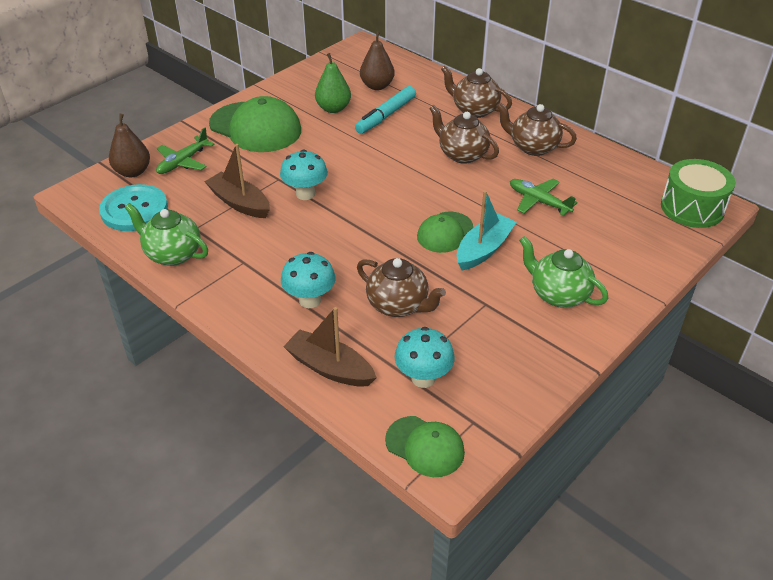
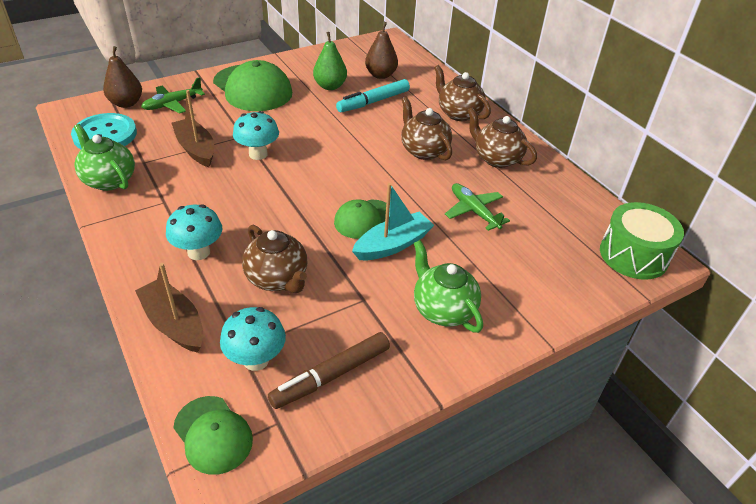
camera: 15 degrees right, 0 degrees up
(495, 373) = (331, 375): none -> brown marker

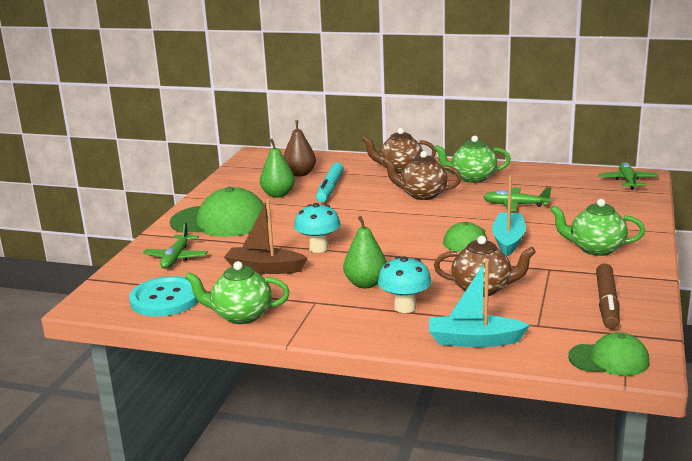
camera: 40 degrees left, 20 degrees down
(126, 103) = (132, 276): brown pear -> none
(174, 323) = (474, 340): brown boat -> turquoise boat
(220, 210) = (366, 284): none -> green pear
(256, 360) = (556, 323): turquoise mushroom -> none
(496, 158) = (472, 178): brown teapot -> green teapot
(633, 255) = (628, 181): green drum -> green plane

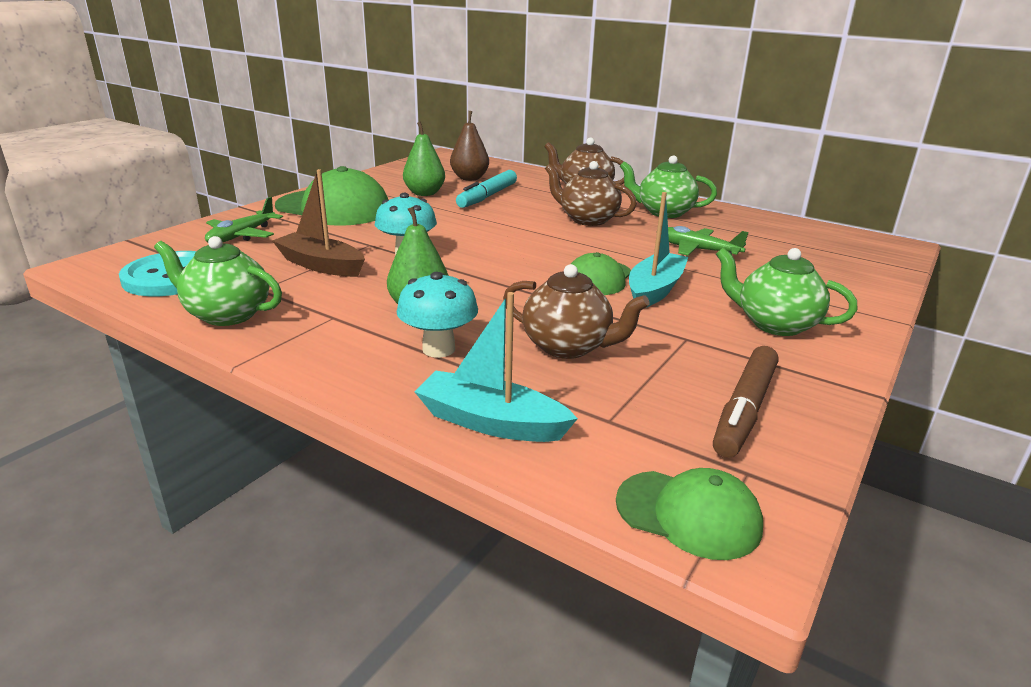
camera: 15 degrees right, 5 degrees up
(628, 181) = (871, 248): green plane -> none

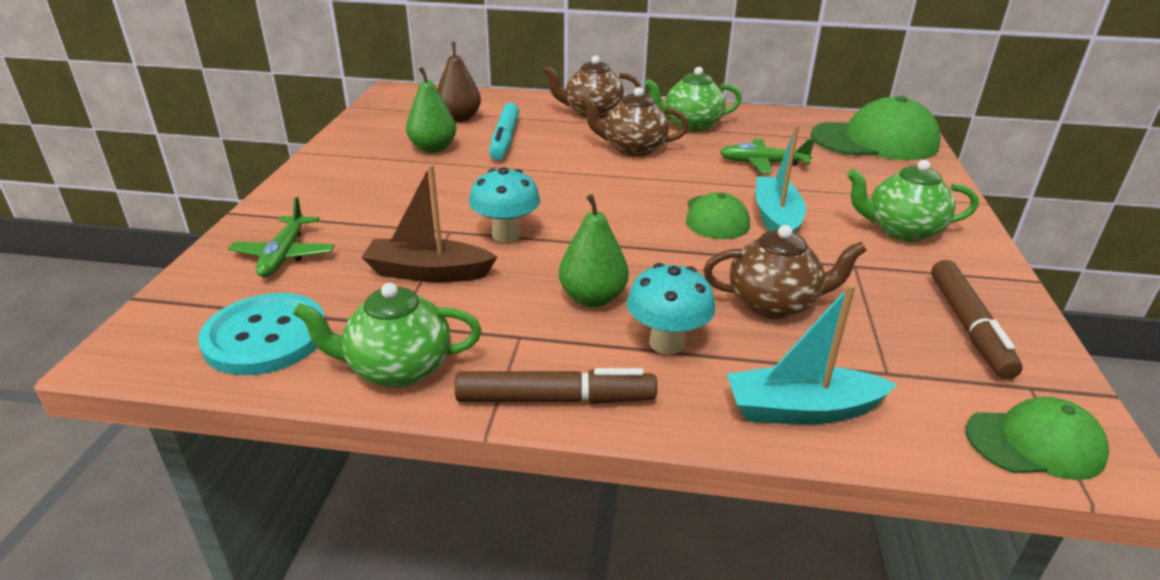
camera: 25 degrees left, 5 degrees up
(306, 360) = (555, 399): none -> brown marker
(333, 208) = (352, 191): green cap -> green cap (874, 141)

